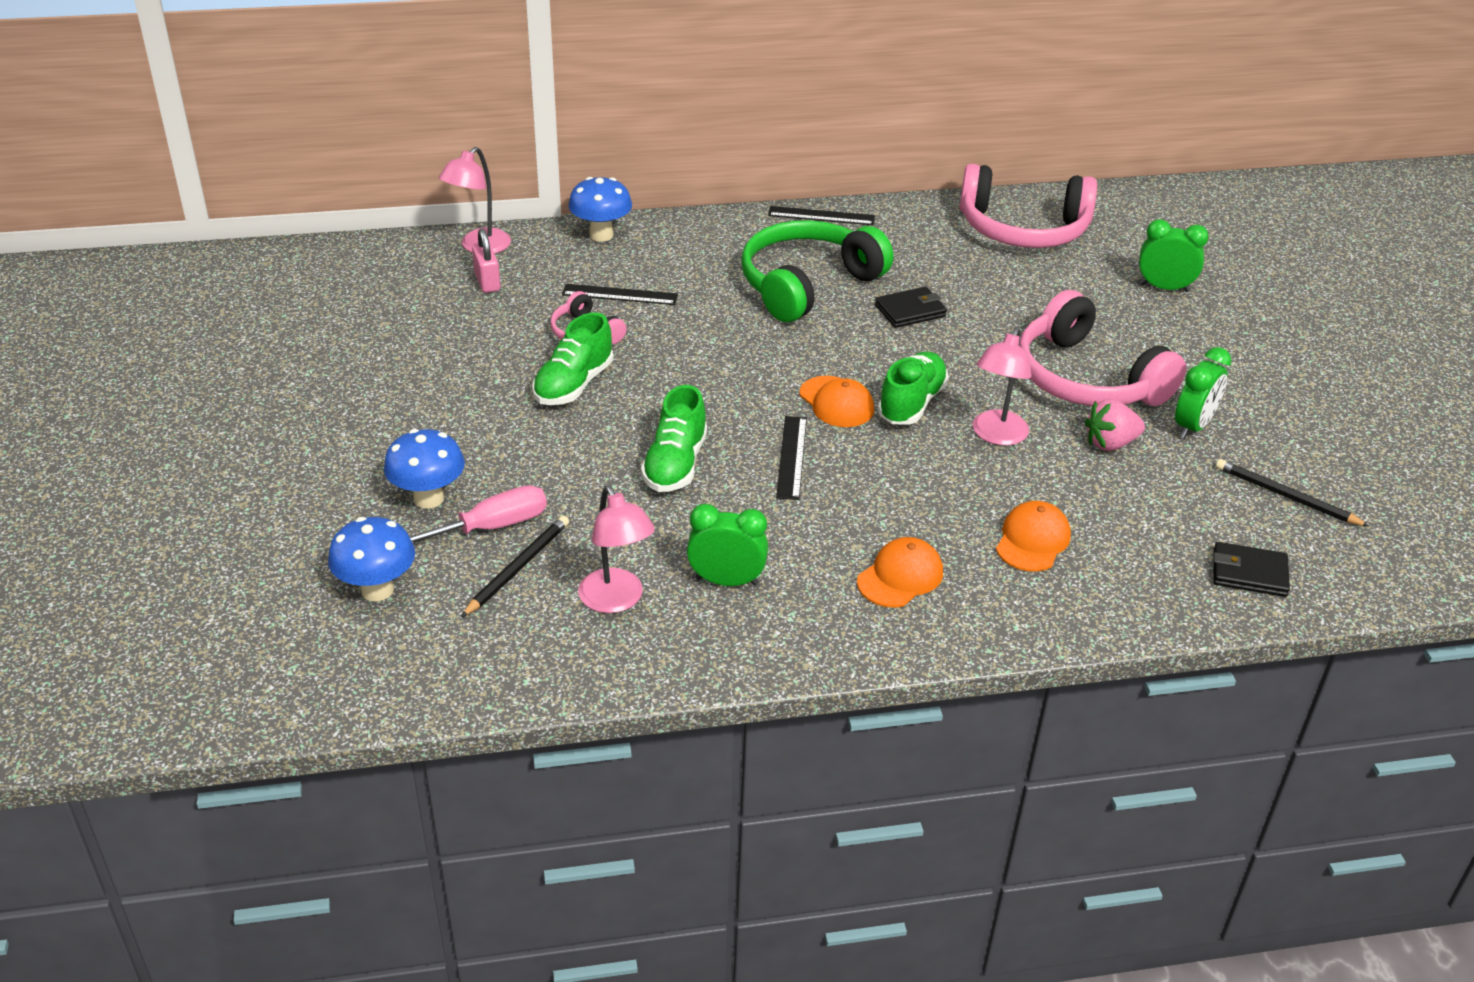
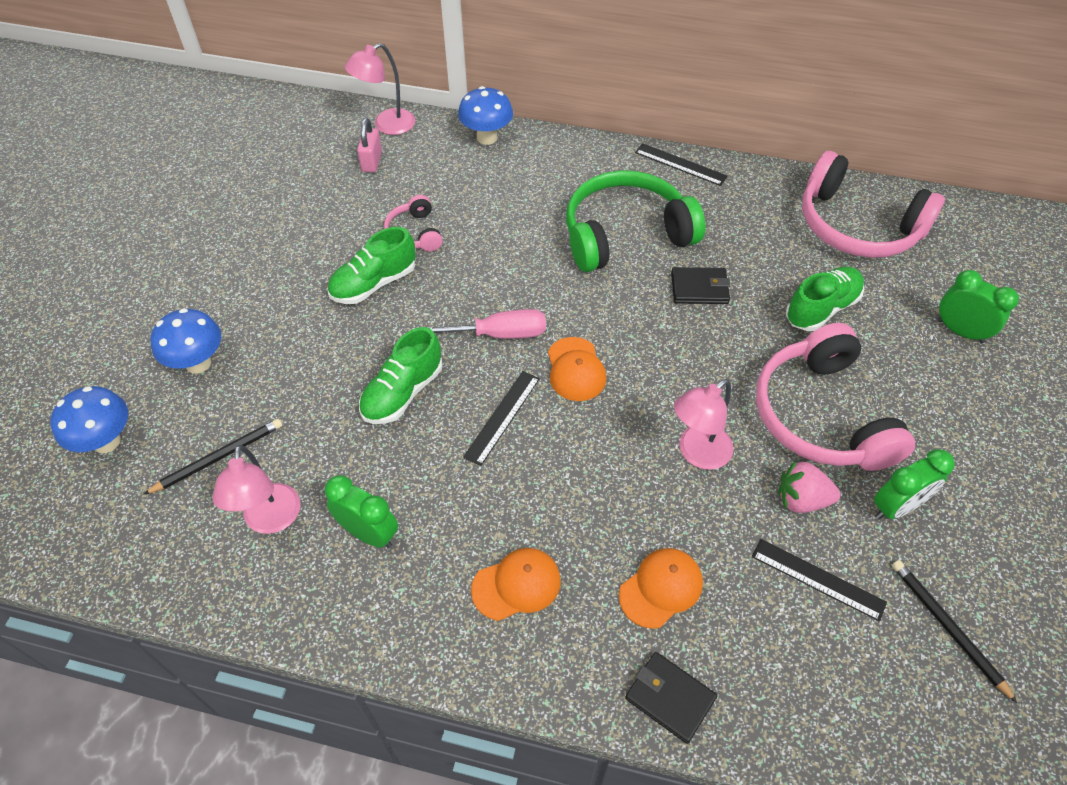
camera: 25 degrees right, 15 degrees up
(492, 527) = (226, 408): pink screwdriver -> pink screwdriver (500, 334)
(620, 294) = (465, 202): black ruler -> black ruler (818, 579)
(911, 403) = (640, 392): green shoe -> green shoe (821, 308)
(1249, 573) = (854, 710): black wallet -> black wallet (670, 698)

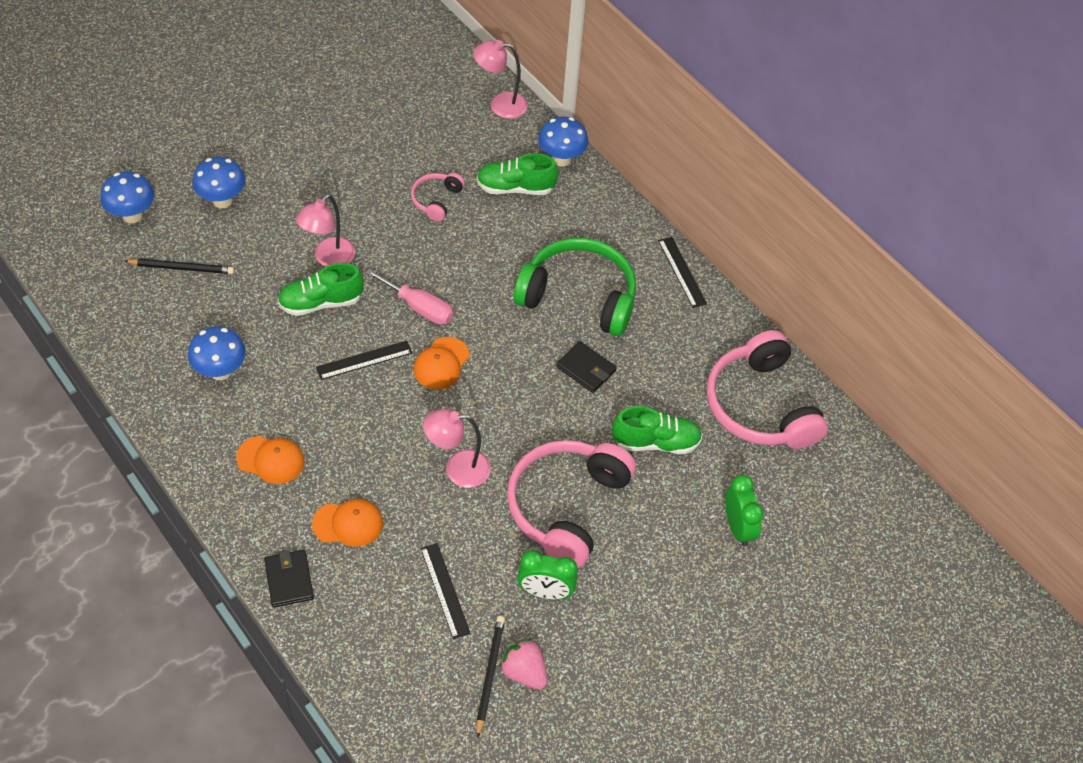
camera: 35 degrees right, 0 degrees up
(271, 520) = (176, 325): pink lamp -> pink lamp (329, 258)
(368, 533) = (220, 371): green clock -> blue mushroom
(372, 161) = (461, 127): pink padlock -> none
(374, 283) = (374, 218): green shoe -> green shoe (515, 188)
(801, 499) = (490, 542): pink strawberry -> pink strawberry (524, 672)

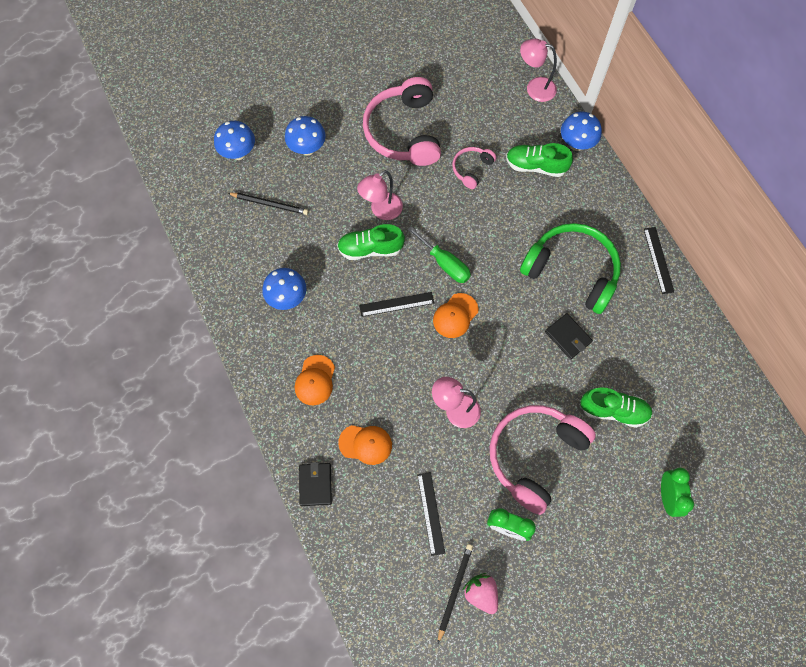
camera: 15 degrees right, 15 degrees up
(271, 460) = (315, 380): orange cap -> orange cap turned 75 degrees clockwise
(419, 307) = (445, 263): pink screwdriver -> green screwdriver
(760, 406) = (703, 391): pink headphones -> pink headphones (404, 132)

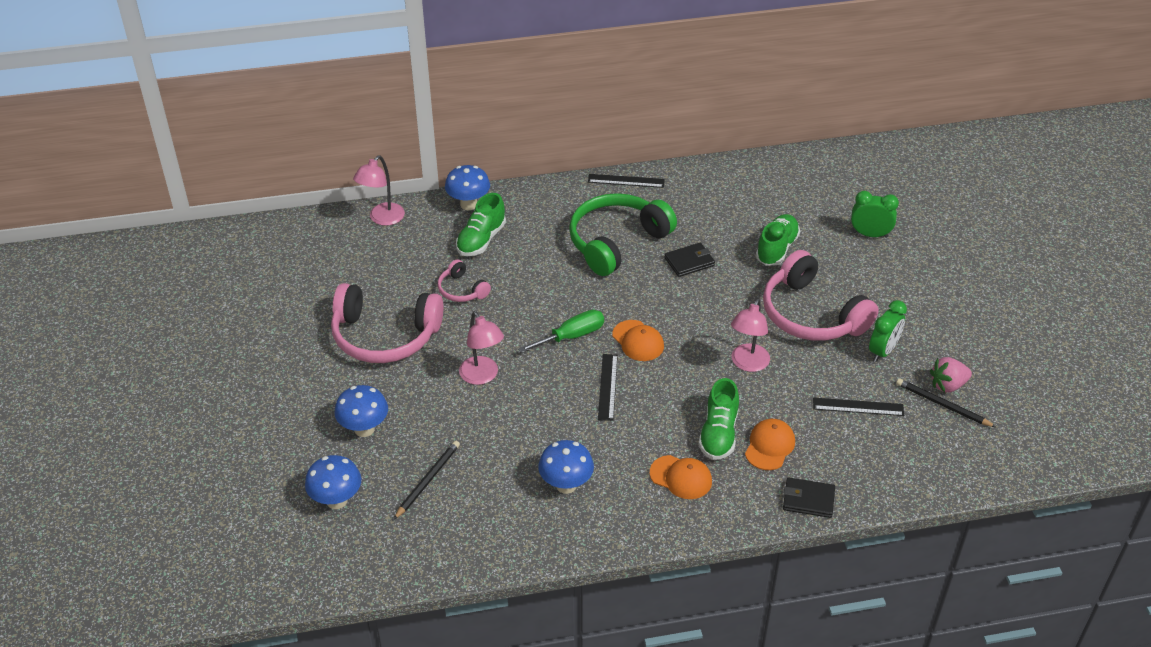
camera: 75 degrees left, 25 degrees down
(370, 249) = (529, 396): green shoe -> green shoe (718, 434)

